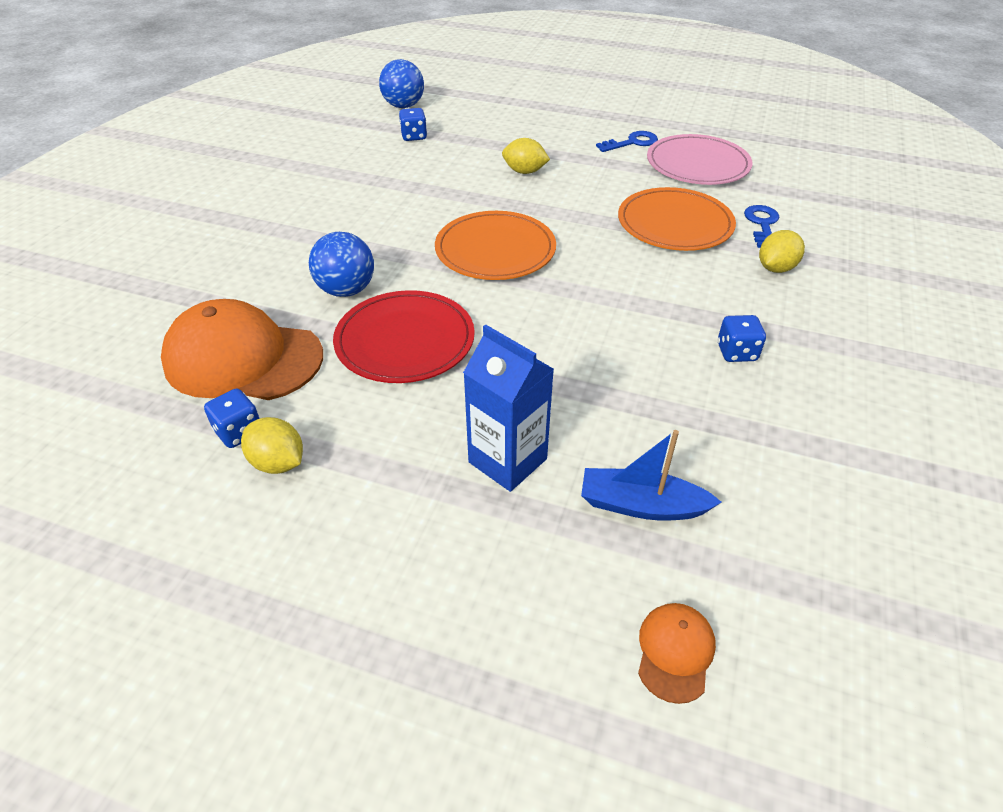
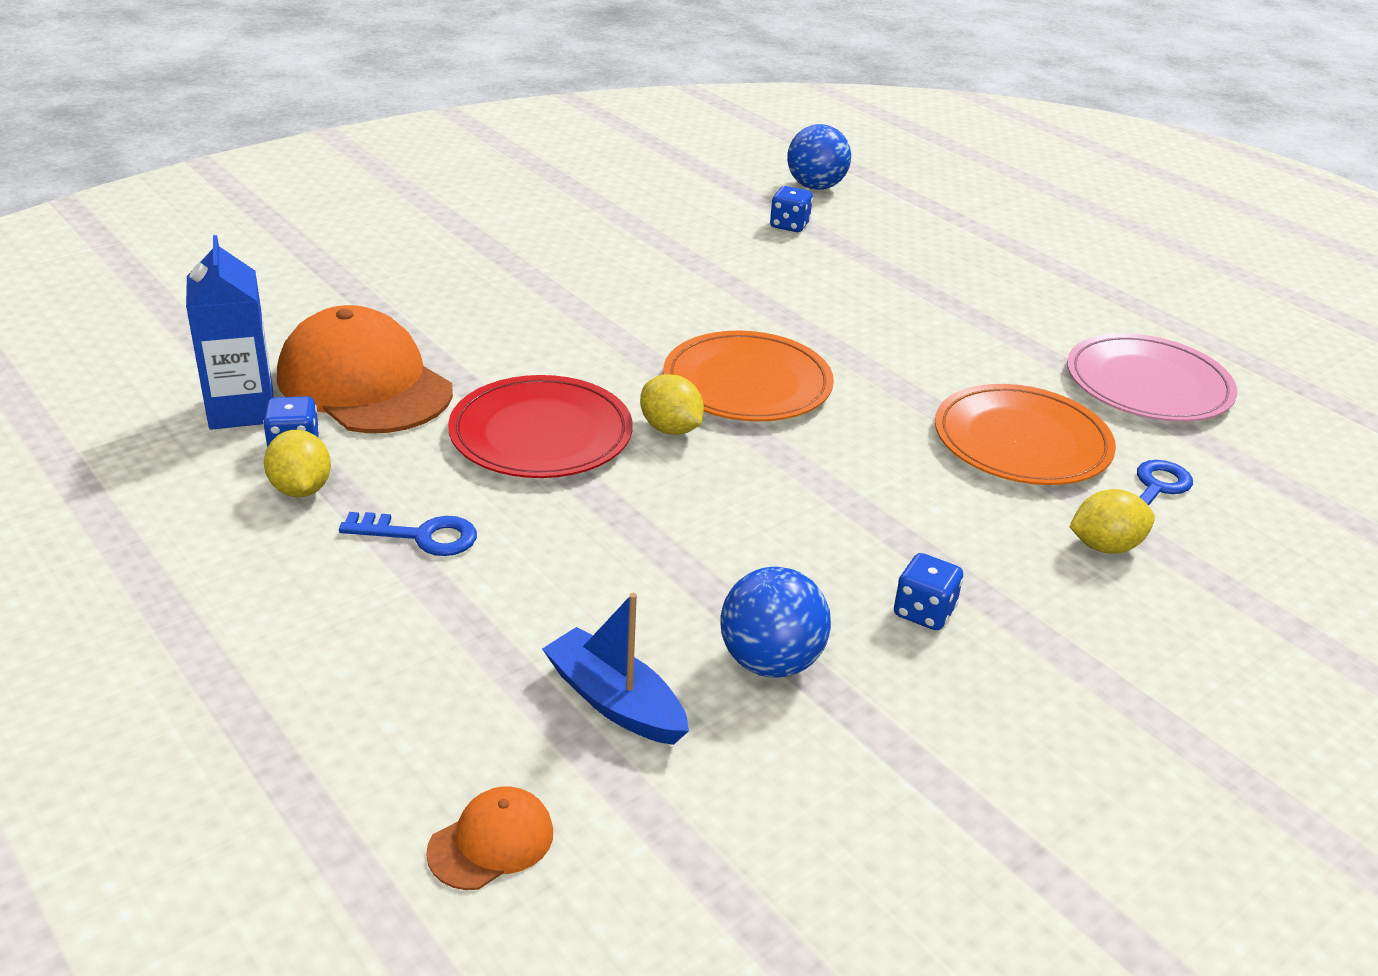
camera: 30 degrees right, 10 degrees down
(346, 290) = (533, 360): blue ball -> blue ball (770, 662)
(507, 460) = (520, 592): blue carton -> blue carton (241, 410)
(524, 172) = (886, 311): yellow lemon -> yellow lemon (670, 429)
(632, 142) = (1080, 326): blue key -> blue key (421, 536)

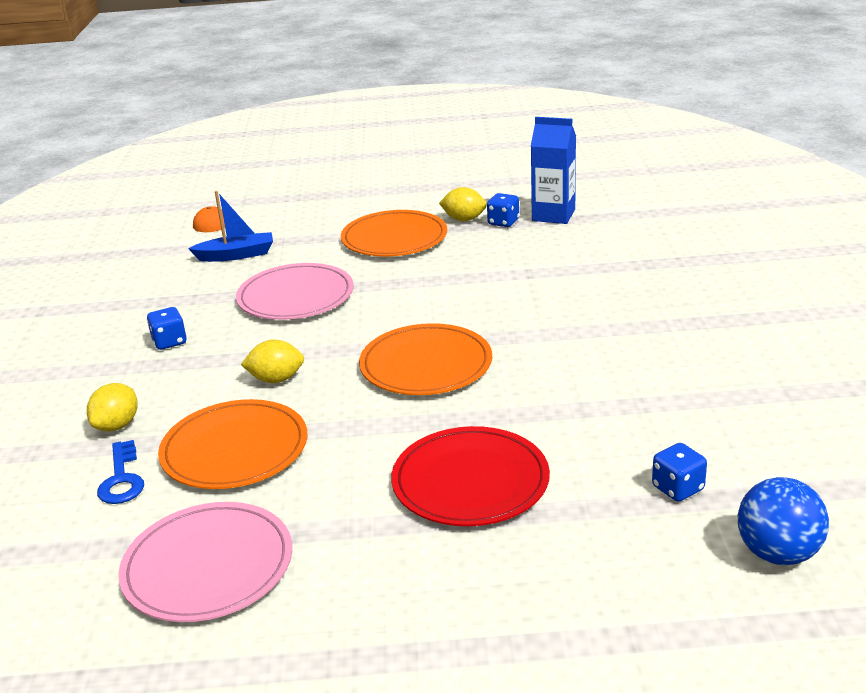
camera: 130 degrees right, 5 degrees down
(364, 384) = (550, 247): orange cap -> none
(421, 536) = (394, 238): blue key -> orange plate
(541, 433) = (446, 283): red plate -> red plate (470, 481)
(670, 429) = (406, 322): yellow lemon -> yellow lemon (276, 379)
(692, 552) = (295, 296): none -> pink plate
(770, 662) = (204, 292): blue ball -> none

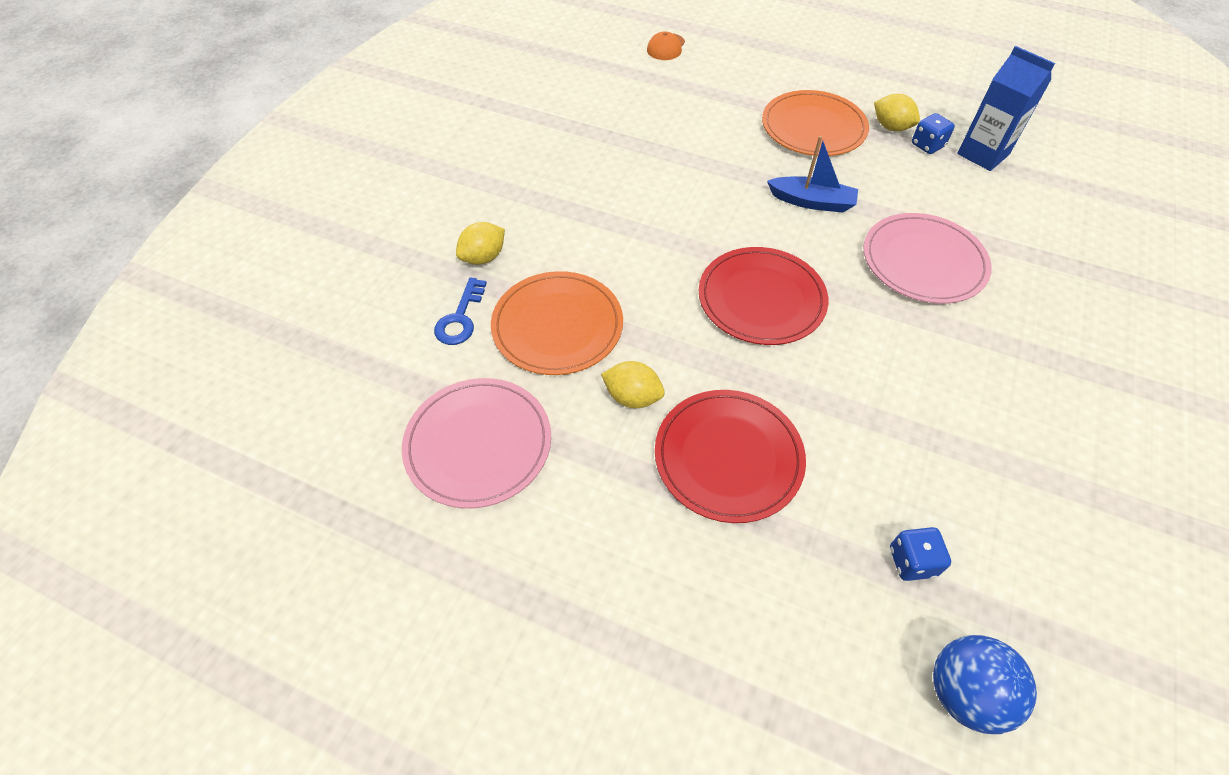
camera: 25 degrees right, 25 degrees up
(169, 342) = (565, 179): blue dice -> none
(236, 255) = (666, 96): blue boat -> blue boat (812, 202)
(276, 379) = (627, 260): yellow lemon -> yellow lemon (632, 397)
(295, 296) = (691, 167): pink plate -> pink plate (923, 261)
(426, 364) = (761, 299): orange plate -> red plate

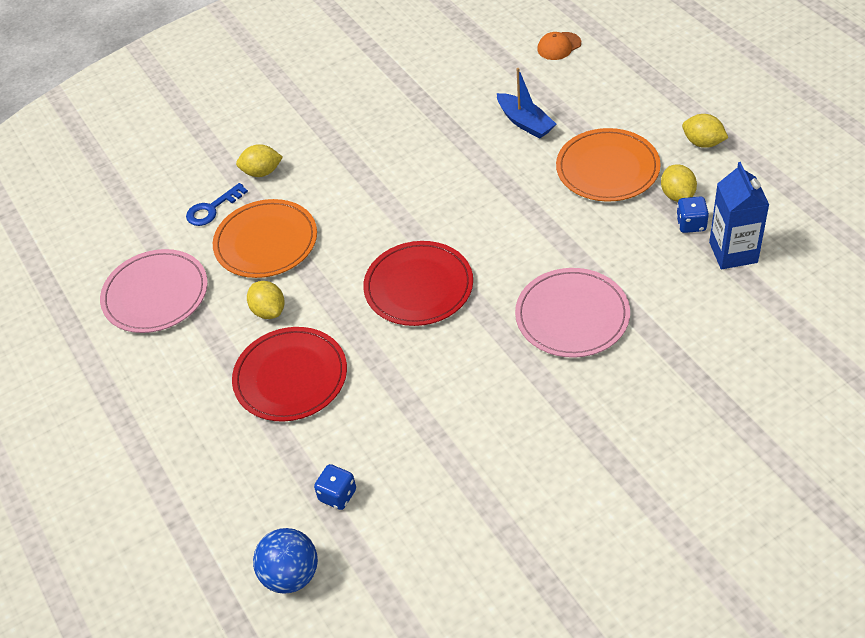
camera: 40 degrees right, 5 degrees down
(812, 202) = (536, 231): blue boat -> blue boat (525, 122)
(864, 81) = (703, 143): none -> yellow lemon

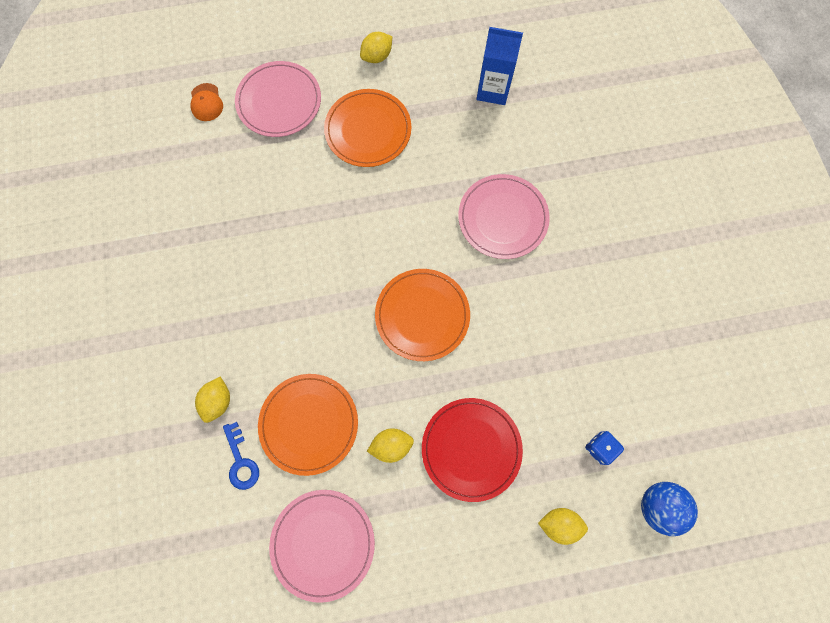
camera: 75 degrees left, 25 degrees up
(418, 286) = (422, 315): red plate -> orange plate
(525, 122) = (283, 165): blue boat -> none
(595, 93) = (279, 101): none -> pink plate
(677, 195) = (420, 98): yellow lemon -> yellow lemon (559, 523)
(691, 224) = (453, 103): blue dice -> none

